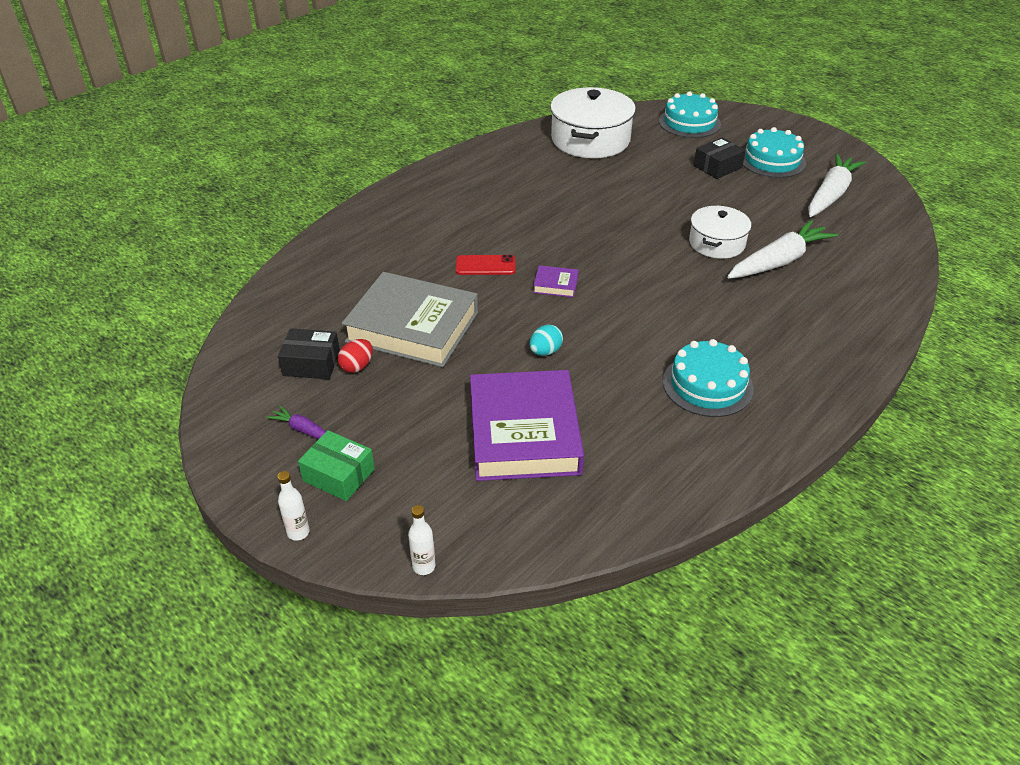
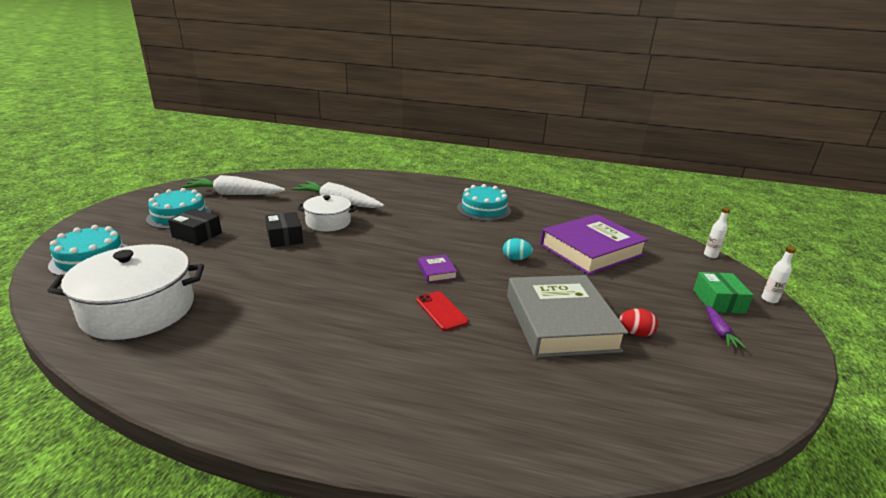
camera: 120 degrees left, 15 degrees down
(311, 363) = (667, 360): black box -> black box (285, 237)

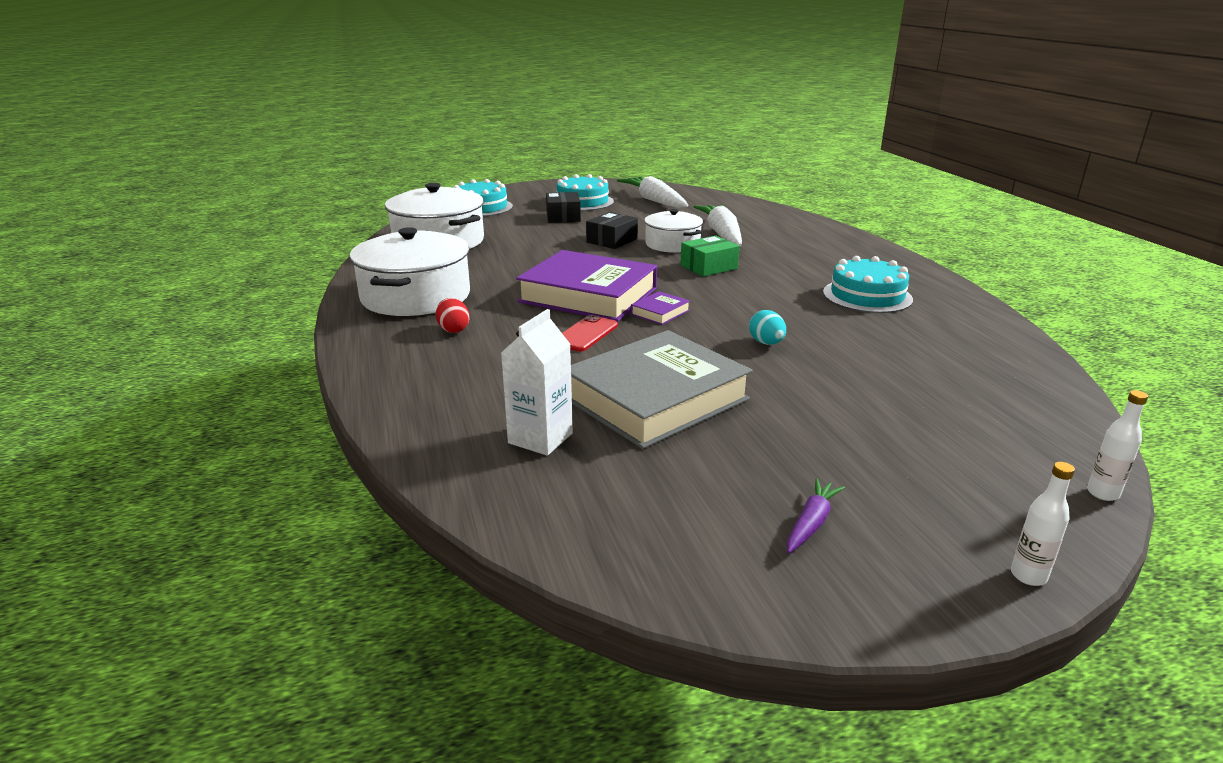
camera: 60 degrees right, 0 degrees up
(261, 367) = (415, 296): none -> white pot
(588, 388) = (540, 438): none -> white carton
(591, 250) = (892, 384): purple book -> purple book (588, 295)
(635, 333) = (702, 452): red egg -> red egg (453, 329)
(718, 301) = (918, 515): green box -> green box (708, 267)
(719, 331) = (811, 523): purple carrot -> purple carrot turned 150 degrees clockwise

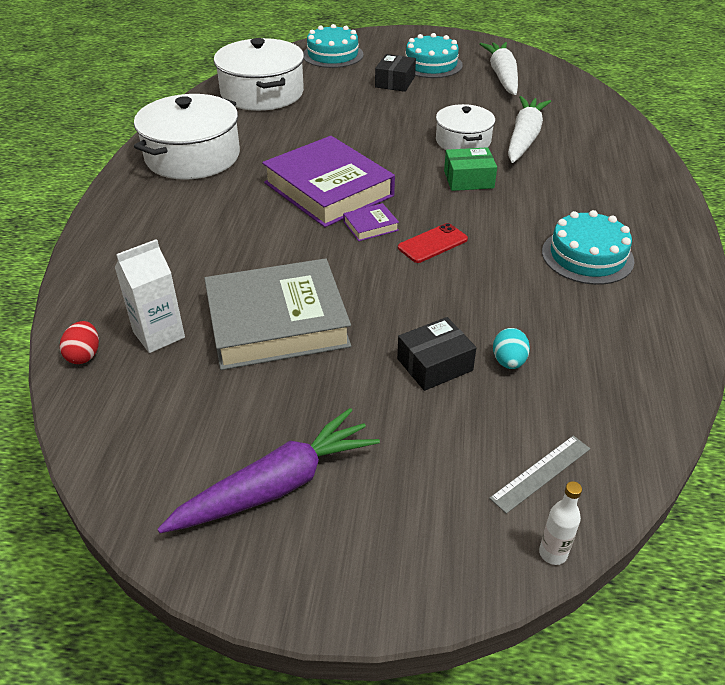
camera: 25 degrees right, 15 degrees up
(453, 329) = (190, 202): red egg -> red egg (84, 355)
(585, 334) = (286, 235): red phone -> red phone (432, 243)
(612, 240) = (411, 124): black box -> black box (434, 364)
(766, 343) = (428, 288): turquoise egg -> turquoise egg (508, 362)
(811, 523) = (276, 486): purple carrot -> purple carrot, size x2.11
(1020, 442) = (541, 473): none -> grey ruler
(1028, 576) = (391, 601): white bottle -> none

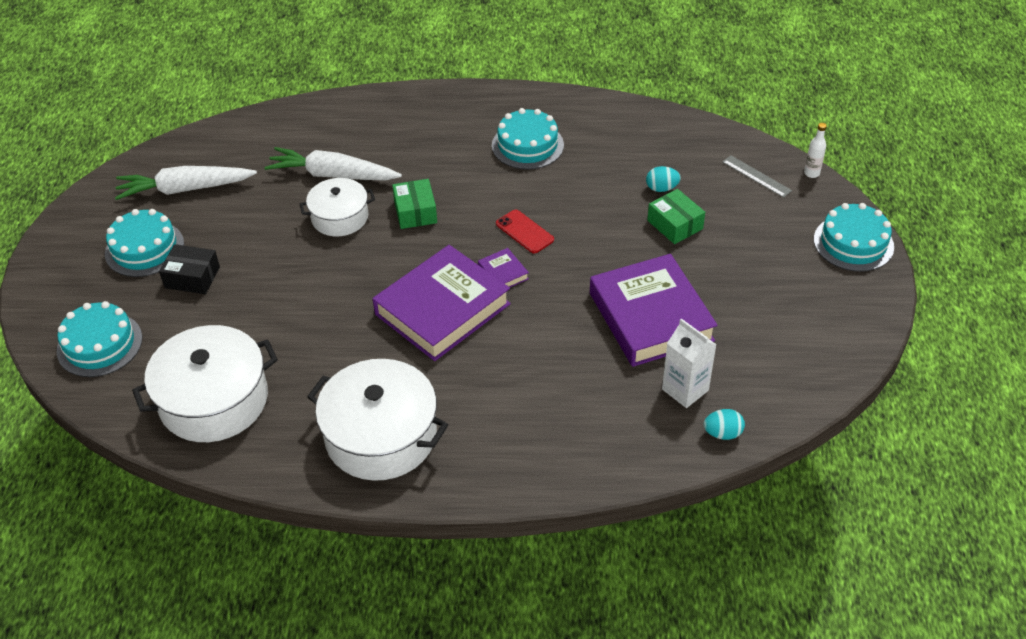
camera: 95 degrees left, 5 degrees up
(84, 355) = (722, 433): red egg -> turquoise egg
(276, 486) = (809, 292): purple carrot -> none
(277, 322) = (650, 317): grey book -> purple book
(372, 573) = (853, 243): none -> turquoise cake
(434, 364) = (675, 225): black box -> green box

